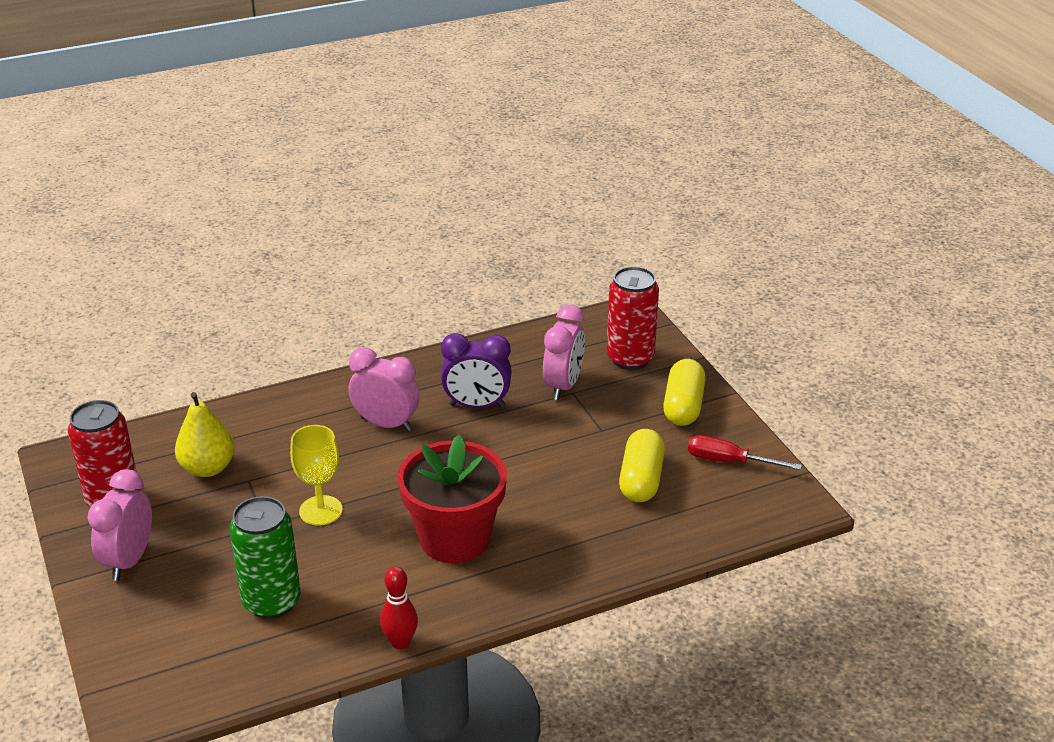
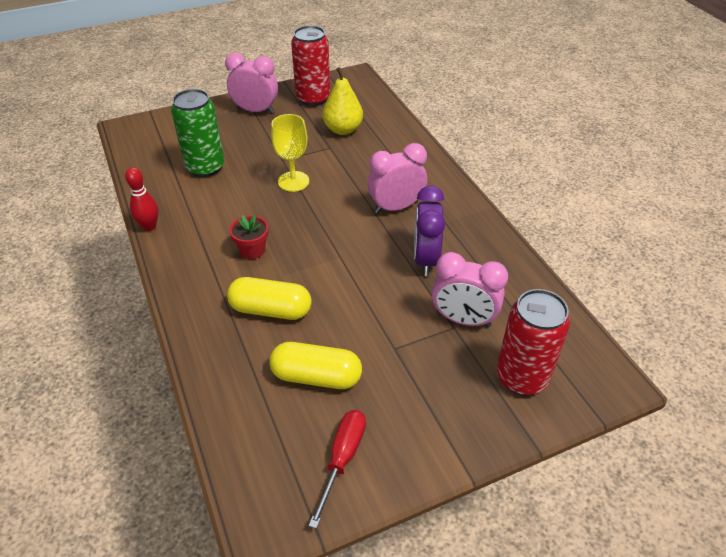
camera: 90 degrees right, 10 degrees up
(386, 424) = (396, 207): pink clock -> pink clock turned 135 degrees counterclockwise
(454, 538) = (252, 250): red flower pot -> red flower pot, size x0.45
(683, 406) = (439, 422): yellow capsule -> yellow capsule (271, 310)

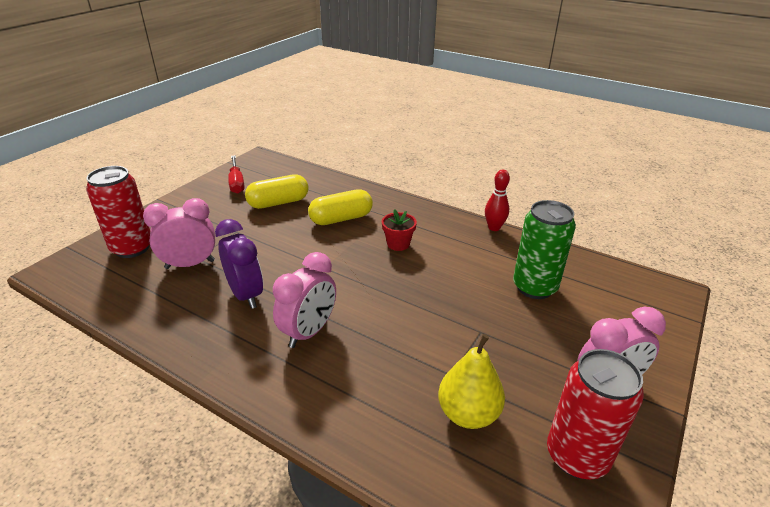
camera: 145 degrees right, 10 degrees down
(293, 181) = (438, 312): yellow goblet -> none

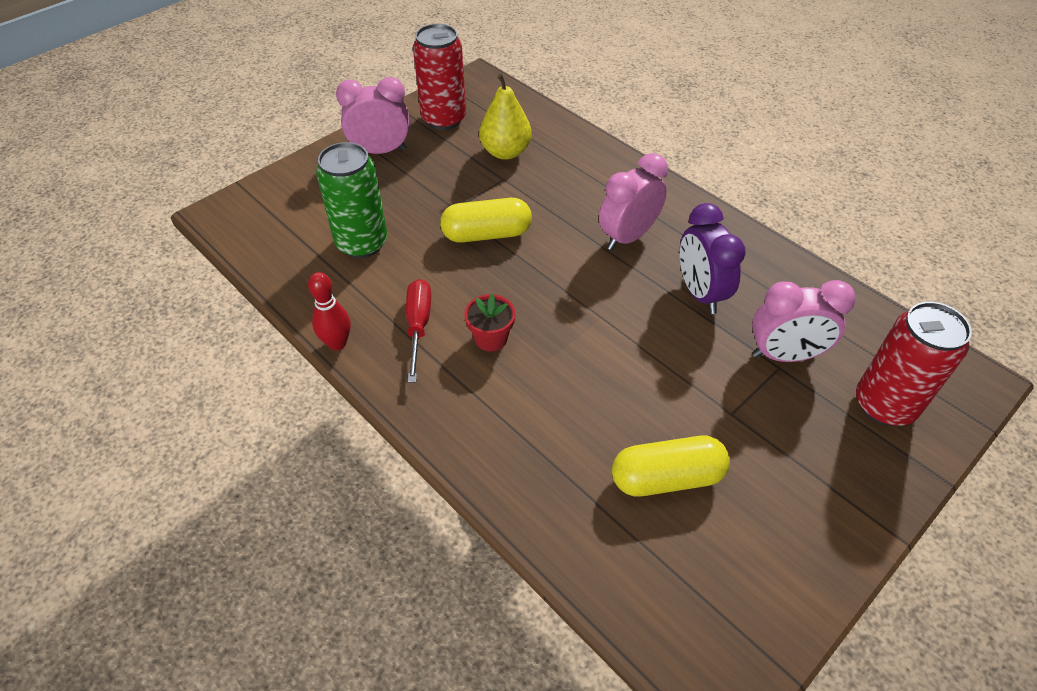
camera: 165 degrees left, 15 degrees up
(236, 183) = (757, 570): red screwdriver -> red screwdriver (418, 326)
(341, 219) = (561, 409): yellow capsule -> yellow capsule (486, 234)

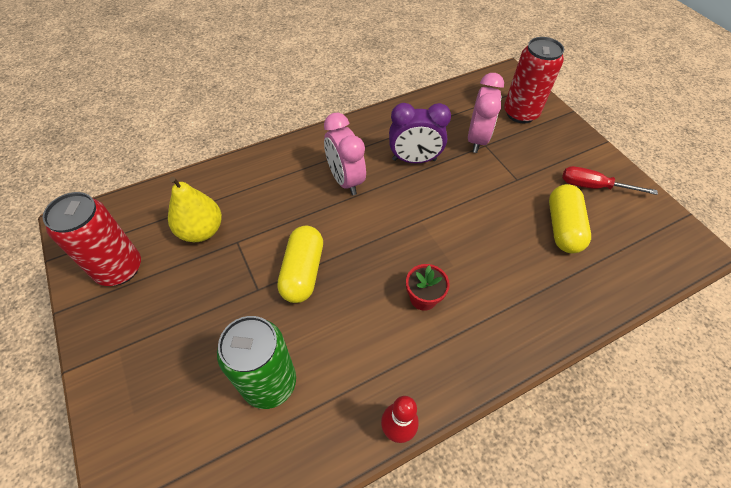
camera: 75 degrees left, 5 degrees up
(380, 151) = (134, 339): pink clock -> none
(418, 326) = (395, 351): red screwdriver -> red screwdriver (593, 186)

